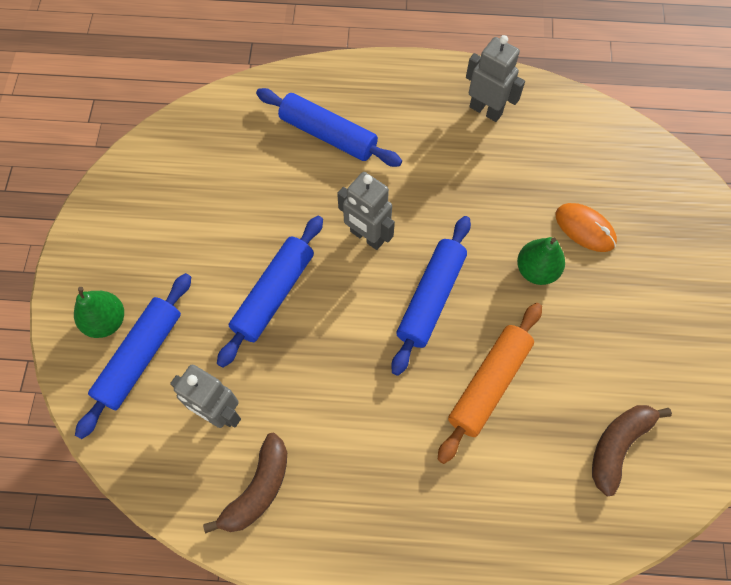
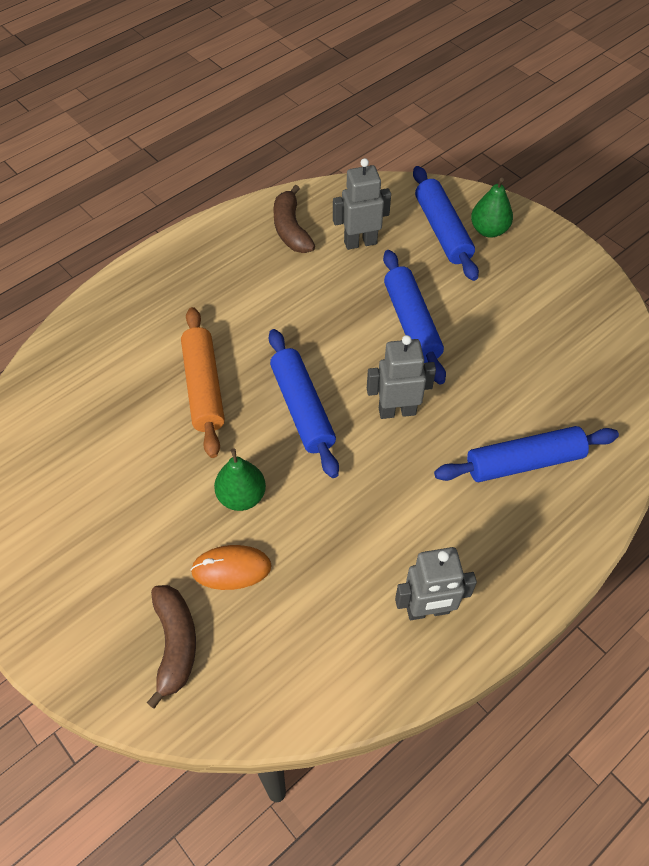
camera: 135 degrees right, 10 degrees down
(618, 446) = (75, 421): brown banana -> brown banana (175, 644)

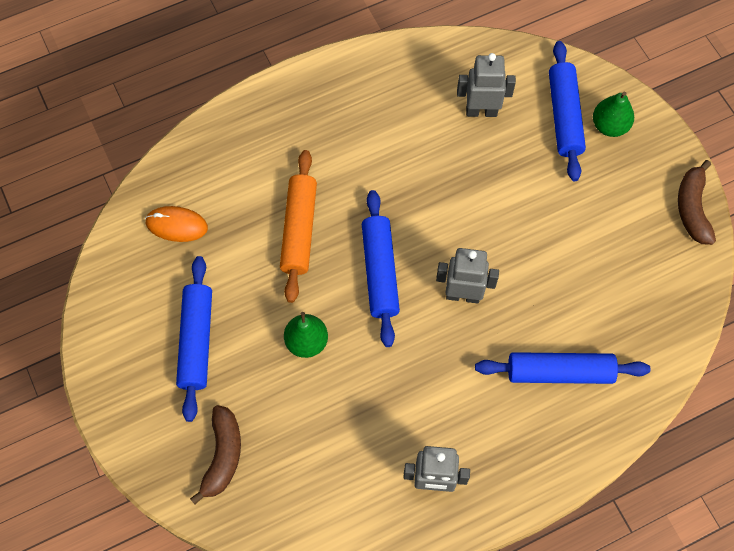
camera: 15 degrees right, 10 degrees up
(231, 568) = (282, 404): orange mouse -> orange mouse (176, 225)
(291, 229) = (420, 81): brown banana -> brown banana (692, 208)
(412, 323) = (503, 210): blue rolling pin -> blue rolling pin (197, 341)

